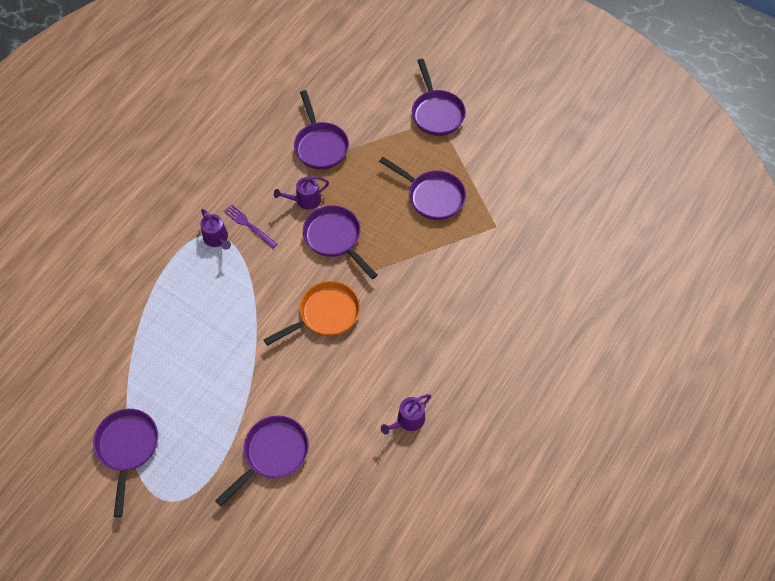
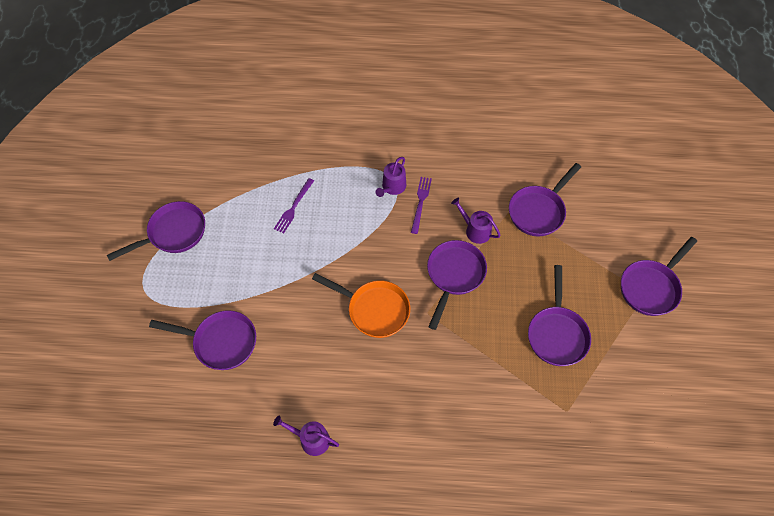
camera: 60 degrees right, 0 degrees up
(177, 329) = (293, 207): none -> purple fork

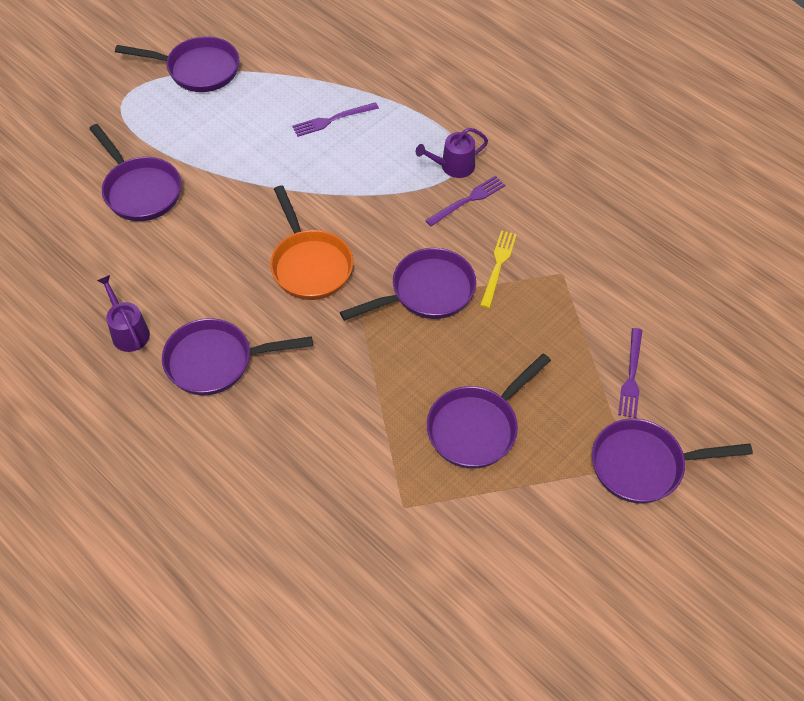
camera: 40 degrees right, 5 degrees down
(475, 230) = (498, 266): purple watering can -> yellow fork
(538, 211) = (593, 296): purple pan -> purple pan (216, 361)
(599, 242) = (631, 376): none -> purple fork

